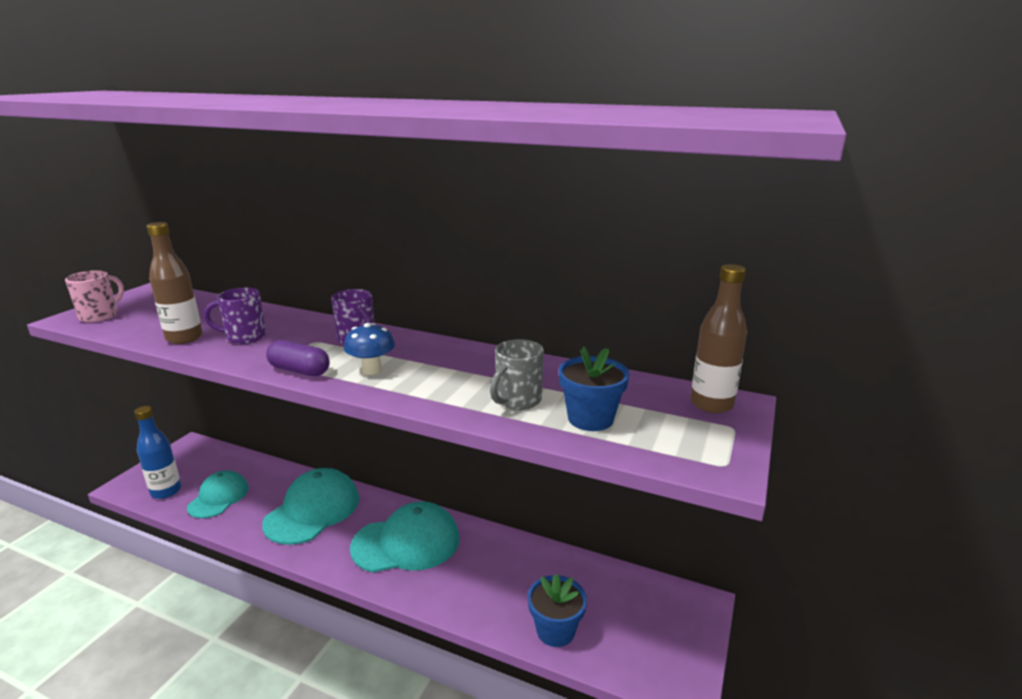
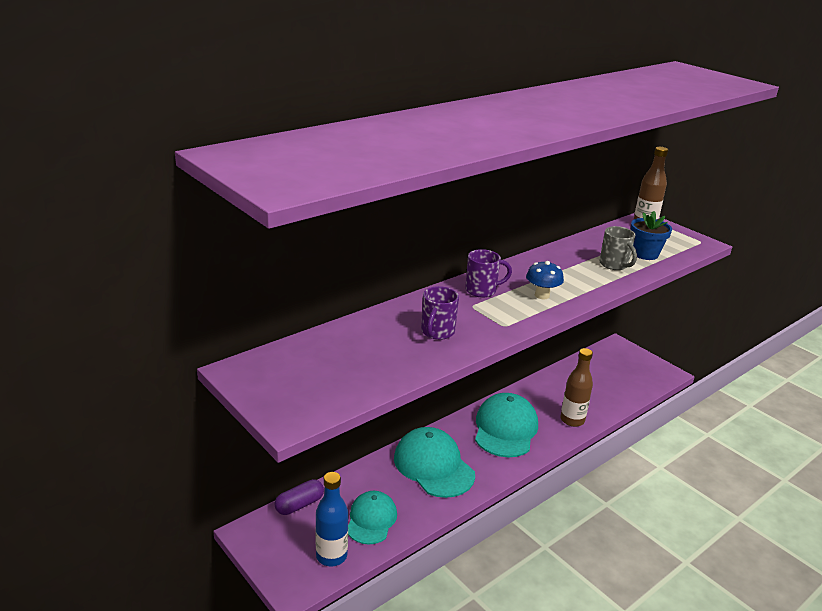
camera: 65 degrees left, 5 degrees up
(100, 316) = (301, 402): pink mug -> none
(184, 338) = (414, 359): brown bottle -> brown bottle (572, 420)
(218, 497) = (371, 519): turquoise cap -> turquoise cap turned 60 degrees clockwise
(299, 370) = (525, 319): purple capsule -> purple capsule (299, 505)
(555, 630) = (615, 396): blue flower pot -> none

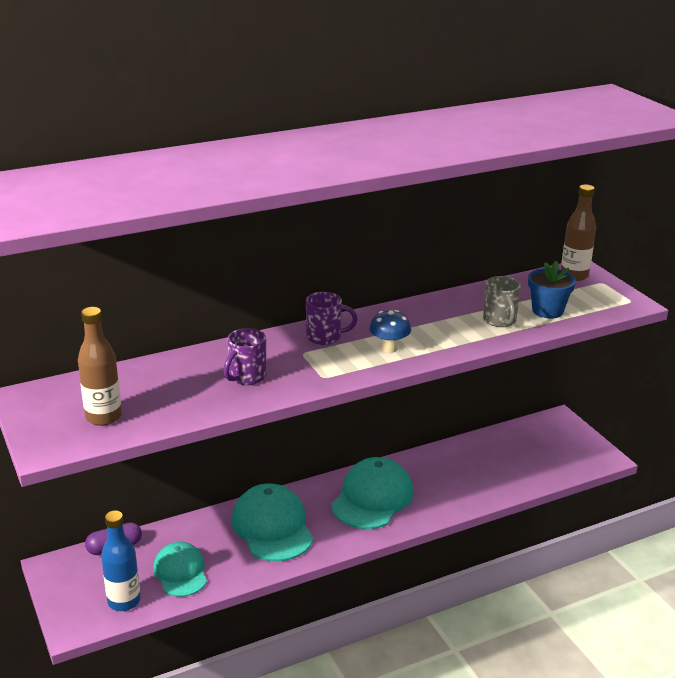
camera: 15 degrees right, 0 degrees up
(371, 519) = (180, 572): turquoise cap -> turquoise cap turned 45 degrees counterclockwise
(572, 420) = (455, 498): brown bottle -> brown bottle (103, 417)

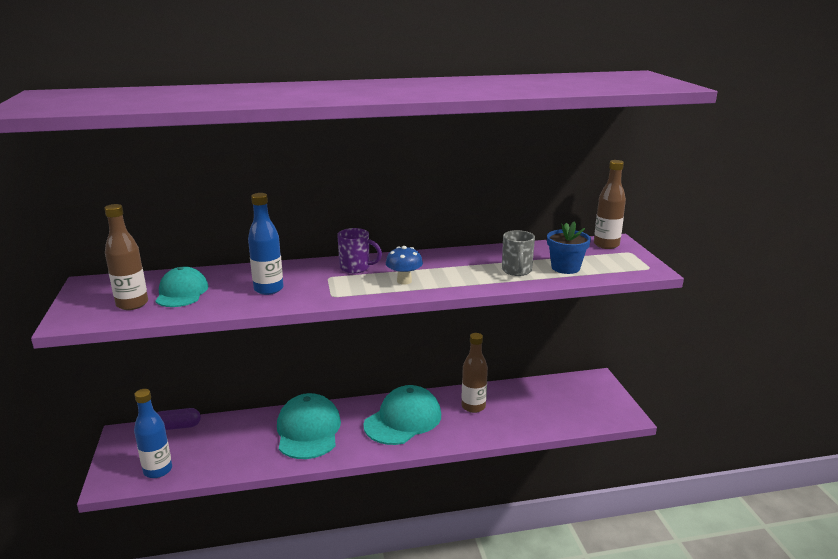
camera: 15 degrees right, 5 degrees down
(180, 572) = (215, 454): turquoise cap -> turquoise cap (182, 292)
(246, 377) = (268, 289): purple mug -> blue bottle
(442, 471) = (473, 406): none -> brown bottle

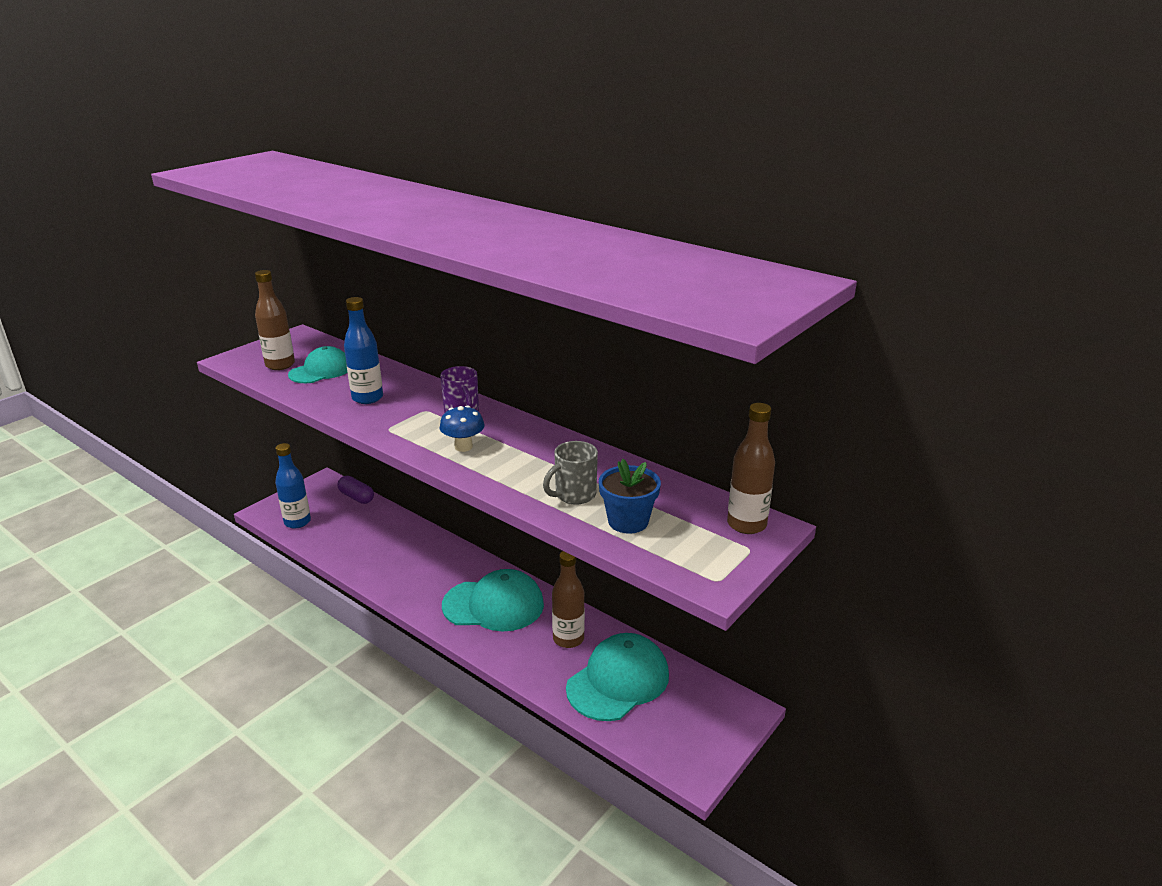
camera: 50 degrees right, 5 degrees up
(308, 430) = (419, 561): turquoise cap -> turquoise cap (618, 681)

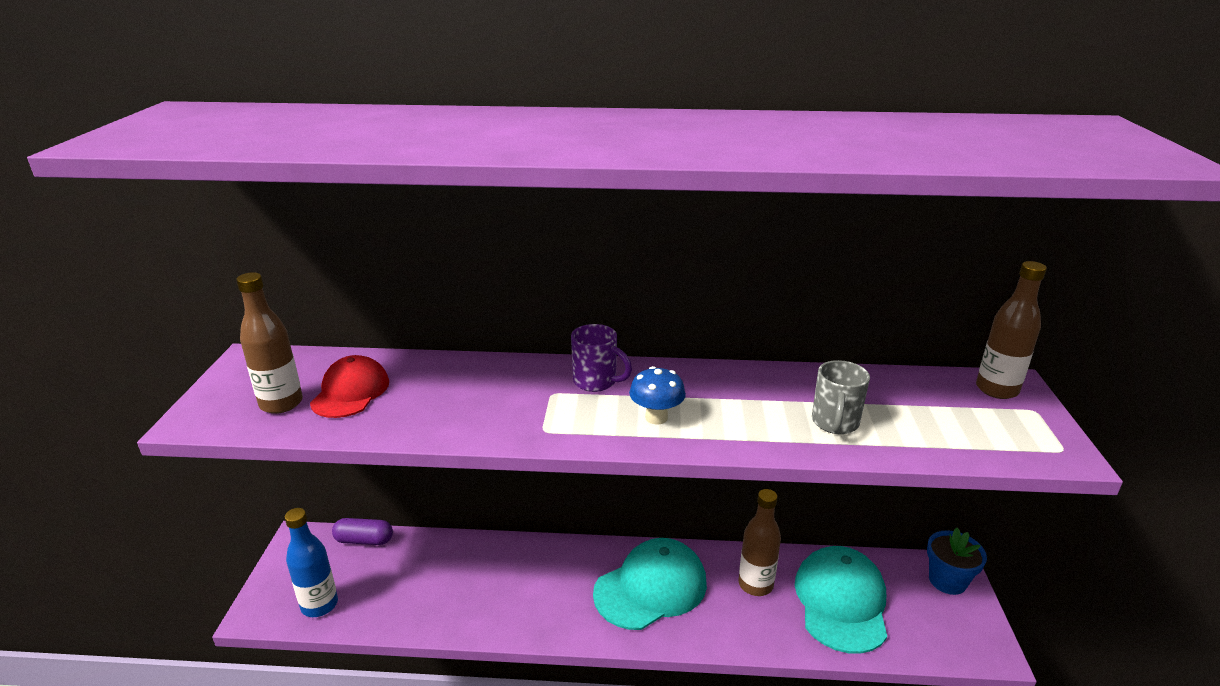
camera: 35 degrees left, 0 degrees up
(320, 371) = (350, 392): turquoise cap -> red cap
(367, 398) = (463, 404): blue bottle -> none
(628, 521) = (916, 428): blue flower pot -> blue flower pot (947, 580)

